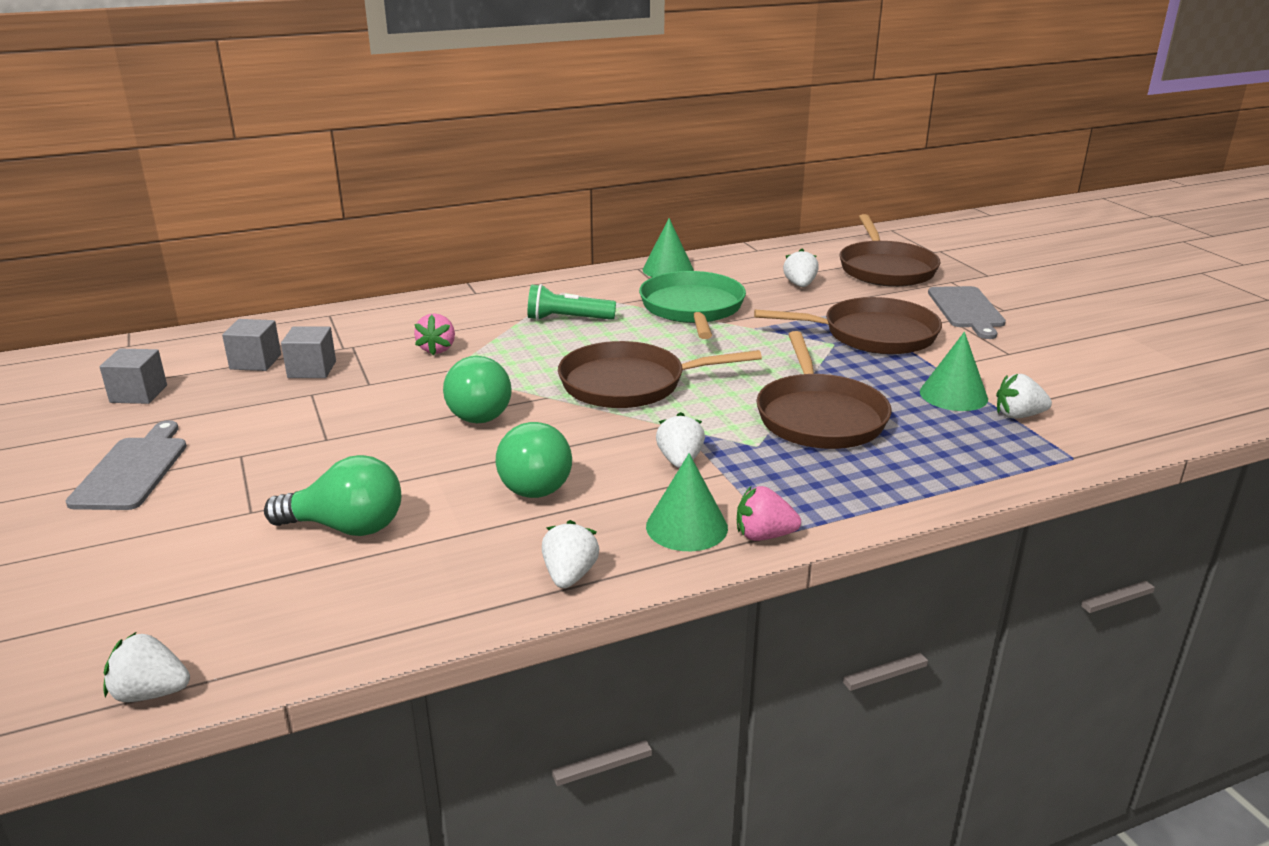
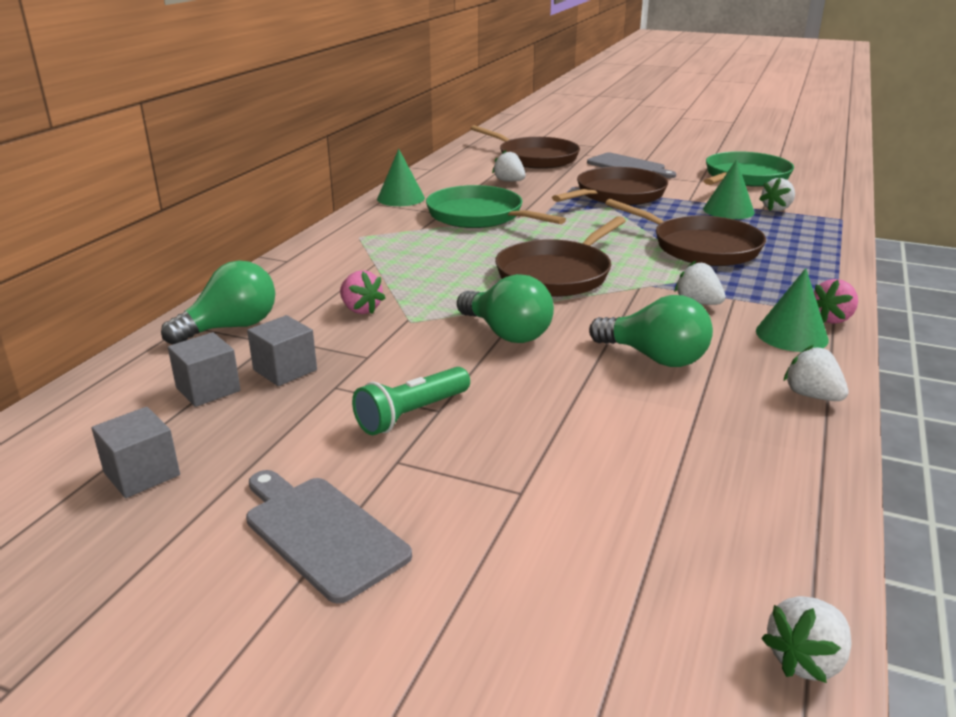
camera: 45 degrees left, 0 degrees up
(346, 527) = (619, 455): green light bulb -> green light bulb (231, 327)
(568, 319) = (410, 252): green flashlight -> green flashlight (412, 414)
(1080, 368) = (744, 177): none -> green pan

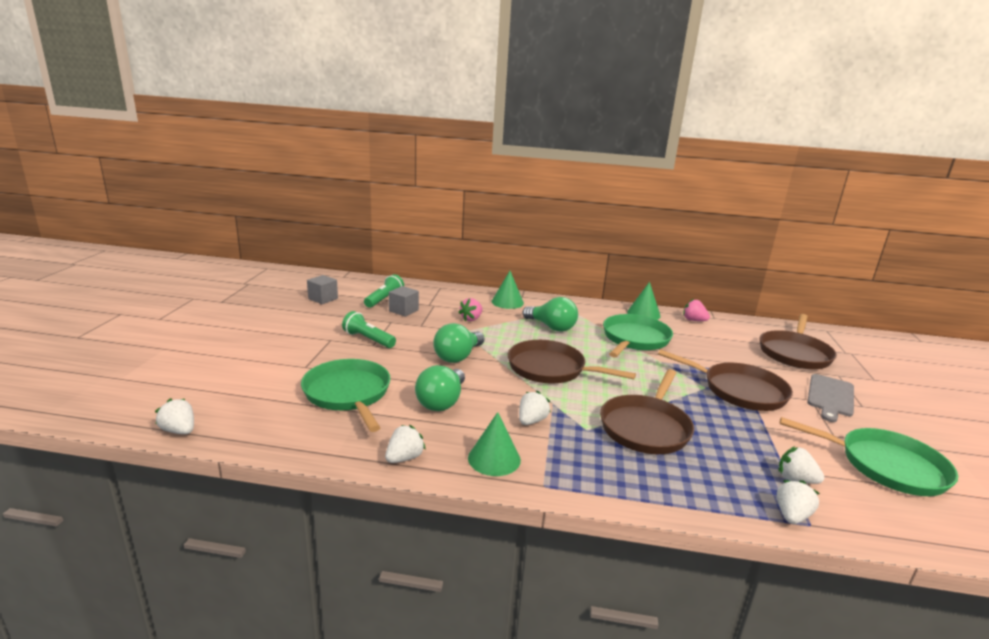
camera: 75 degrees right, 5 degrees down
(208, 389) = (384, 299): grey cube -> green flashlight
(231, 327) = (440, 295): green light bulb -> green light bulb (551, 327)
(322, 533) = (283, 331): grey cutting board -> none
(509, 181) = (720, 346): white strawberry -> white strawberry (791, 515)
(633, 440) = (348, 394): none -> green pan
(728, 210) = (758, 448): green cone -> green cone (507, 302)
(832, 319) = (532, 483): pink strawberry -> pink strawberry (693, 320)

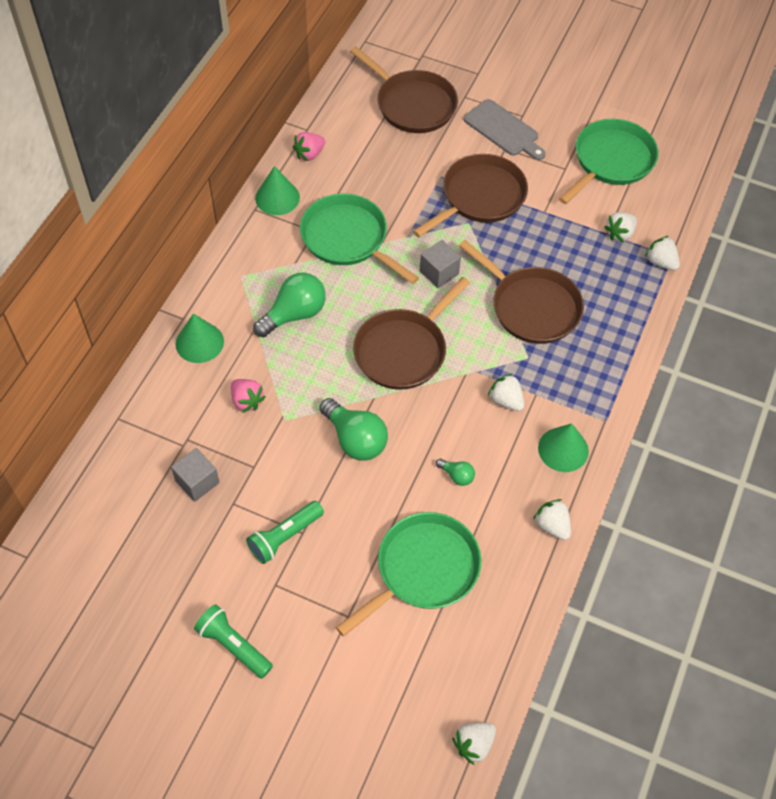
camera: 75 degrees left, 35 degrees up
(323, 299) = (122, 591): grey cube -> grey cube (439, 272)
(348, 394) = (423, 569): green pan -> green pan turned 150 degrees clockwise
(384, 299) = (147, 503): green flashlight -> green flashlight (233, 645)
(441, 402) = (457, 476): green light bulb -> green light bulb, size x0.49

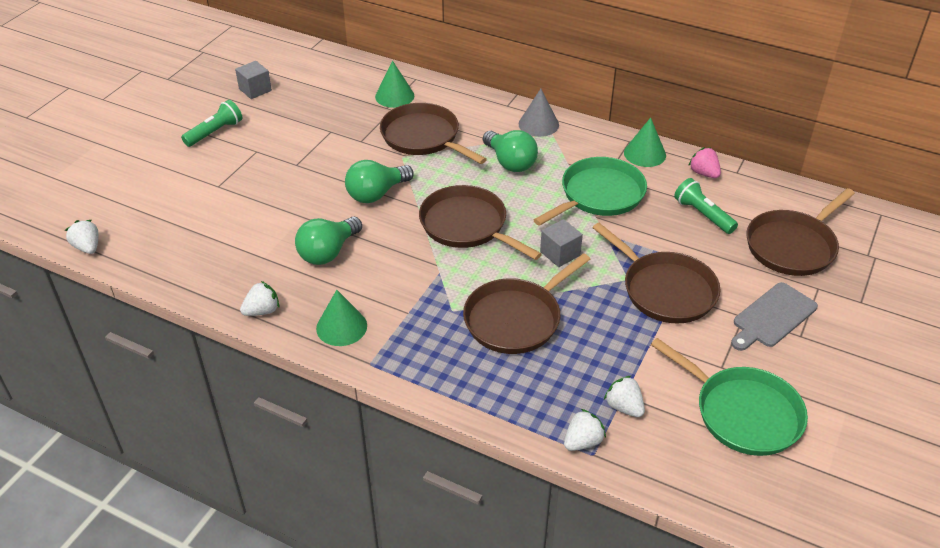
camera: 95 degrees right, 15 degrees down
(197, 482) = (353, 115): grey cube -> grey cube (255, 90)
(199, 342) = (482, 113): green cone -> green cone (394, 96)
(222, 288) = (538, 124): none -> grey cone
(247, 401) = (423, 137): pink strawberry -> brown pan
(284, 537) = (295, 156): green flashlight -> green flashlight (703, 215)
(423, 569) = (244, 227): green pan -> none
(457, 476) = (328, 252): green light bulb -> green light bulb, size x2.05
(506, 400) = (403, 290): white strawberry -> none

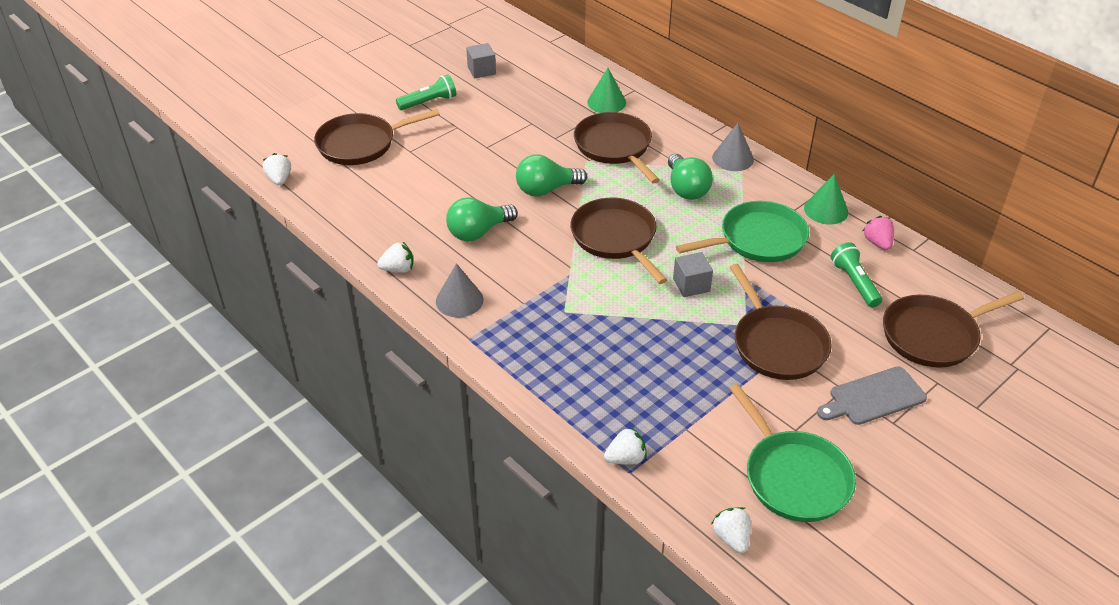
camera: 20 degrees right, 0 degrees up
(341, 327) = (459, 300): green cone -> grey cone
(516, 319) = (619, 334): brown pan -> brown pan (360, 144)
(624, 407) = (680, 439): white strawberry -> white strawberry (731, 538)

